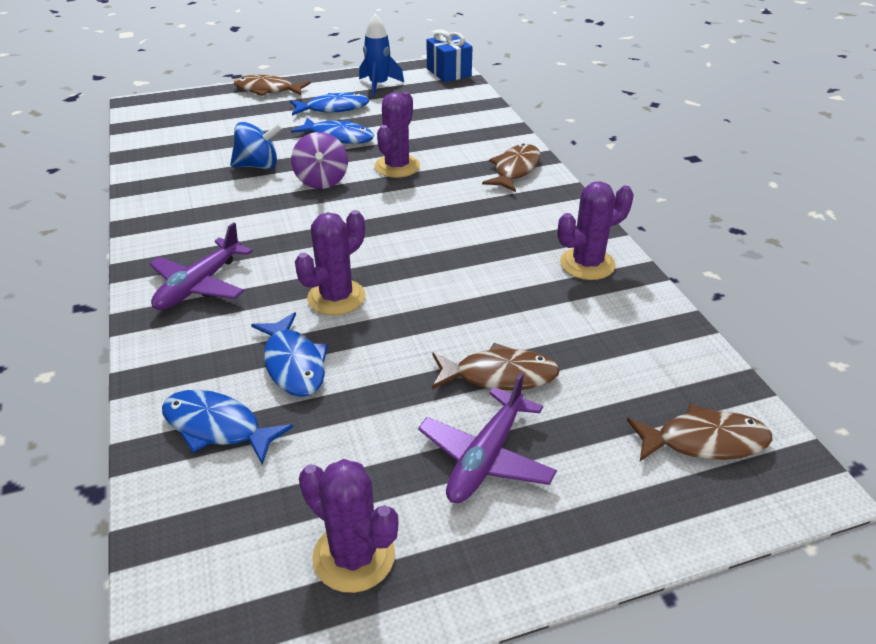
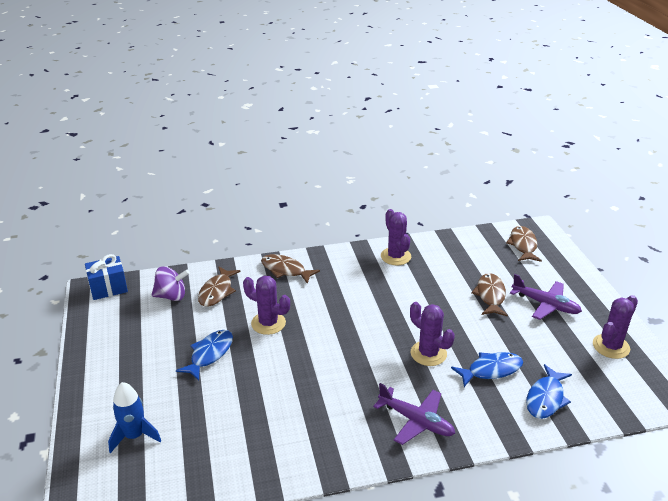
camera: 85 degrees left, 5 degrees down
(258, 166) = (248, 401): blue spinning top -> none
(267, 90) = (90, 405): brown fish -> brown fish (217, 292)
(322, 181) = (281, 363): purple spinning top -> purple spinning top (171, 296)
(333, 108) = (152, 358): blue fish -> none
(378, 85) = (116, 330): blue rocket -> blue rocket (134, 436)

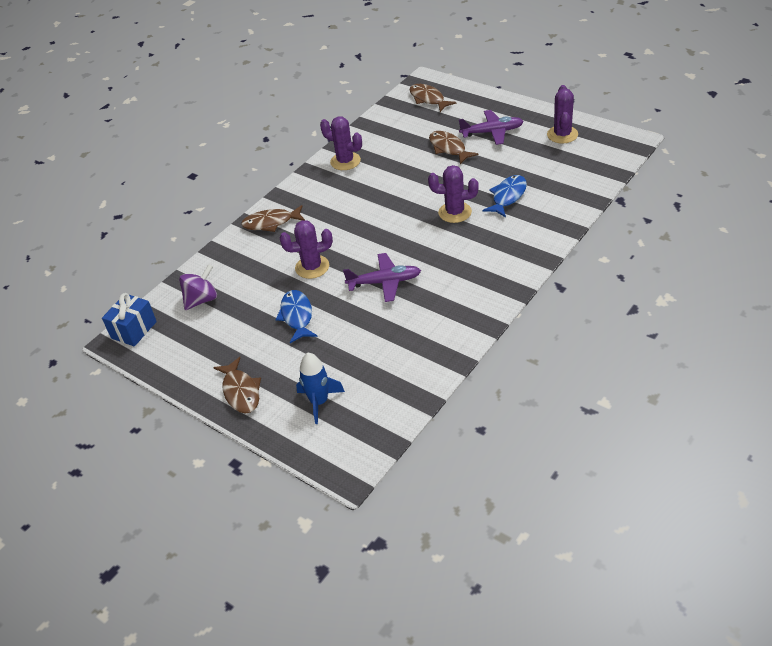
camera: 35 degrees left, 10 degrees up
(217, 292) = (237, 272): brown fish -> brown fish (241, 391)
(416, 421) = (499, 258): purple plane -> purple plane (385, 282)
(546, 398) = (560, 191): blue fish -> none

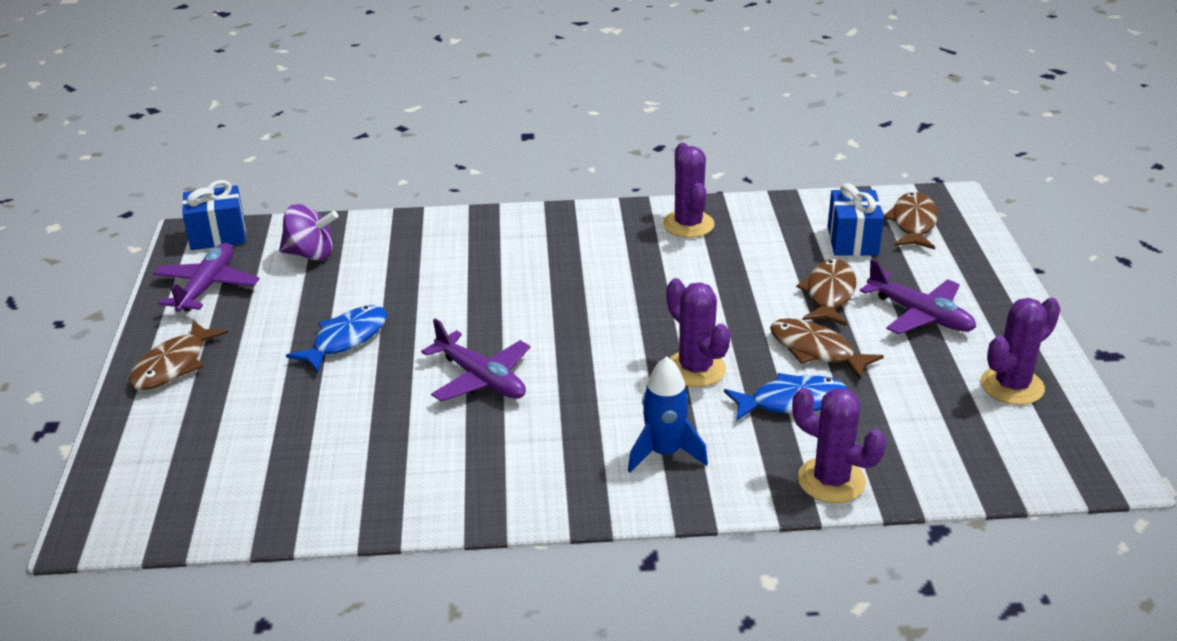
camera: 45 degrees right, 10 degrees down
(181, 352) = (207, 286): none -> purple plane
(271, 223) = (501, 231): brown fish -> brown fish (816, 350)
(312, 267) = (450, 304): purple cactus -> purple cactus (831, 481)
(319, 402) = (201, 439): blue rocket -> blue rocket (664, 453)
(419, 122) = (852, 241): none -> blue gift

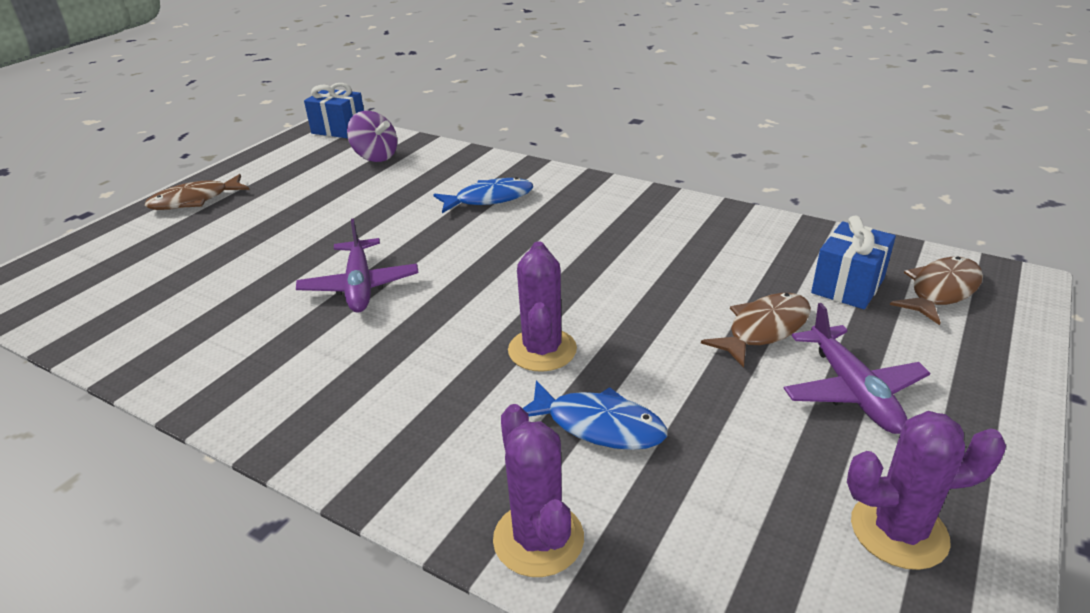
camera: 35 degrees right, 0 degrees up
(207, 286) = (287, 158): purple plane -> none
(346, 339) = (314, 221): blue fish -> blue fish (489, 199)
(664, 453) = (413, 420): blue rocket -> none
(688, 224) = (689, 220): purple cactus -> none
(816, 350) = (686, 381): brown fish -> none

